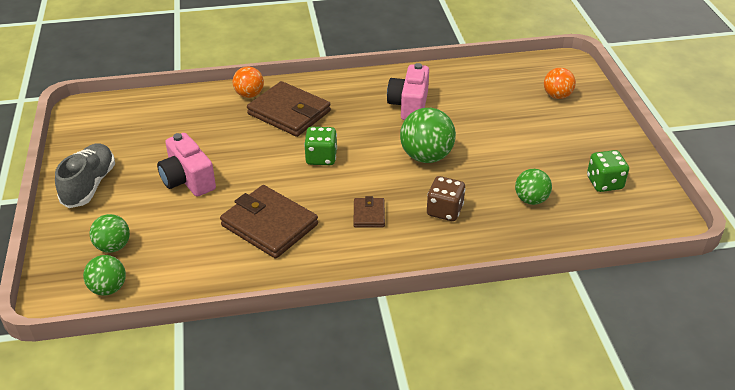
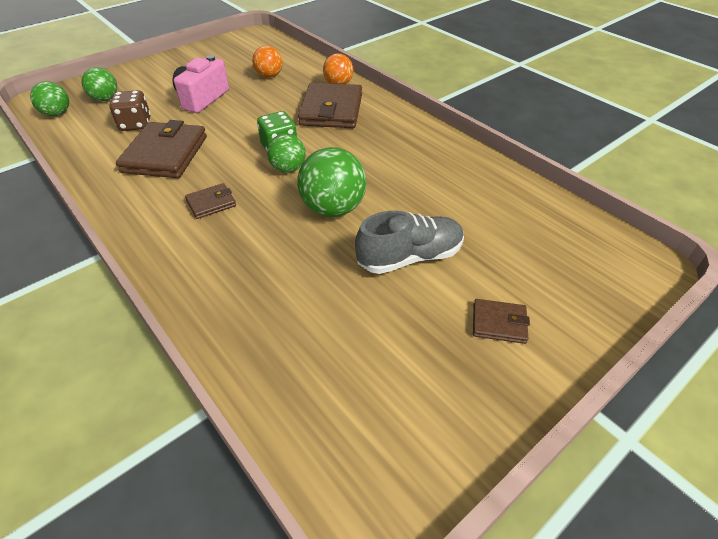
camera: 60 degrees right, 5 degrees up
(89, 185) = (171, 67): grey shoe -> grey shoe (409, 257)
(409, 105) = (411, 169): pink camera -> none
(444, 210) = (248, 252): brown dice -> brown dice (135, 124)
(531, 200) = (315, 319): green ball -> green ball (288, 169)
(557, 96) = (558, 277): orange ball -> orange ball (269, 76)
(578, 132) = (499, 323): none -> brown wallet
(604, 183) = (407, 389): green dice -> none

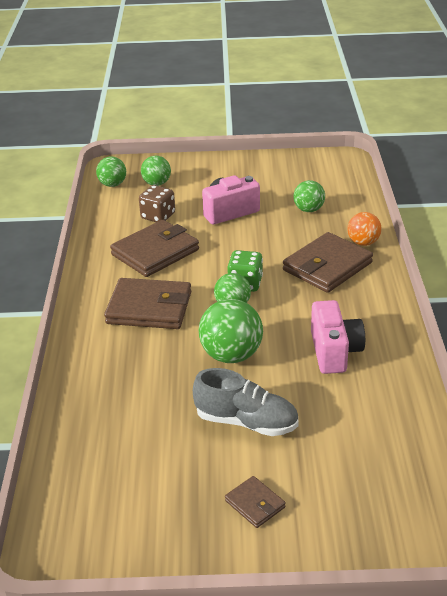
camera: 40 degrees right, 10 degrees down
(211, 203) = (149, 308): brown wallet -> brown wallet, size x2.03
(269, 76) = (308, 210): orange ball -> green ball
(410, 168) = (334, 352): none -> pink camera

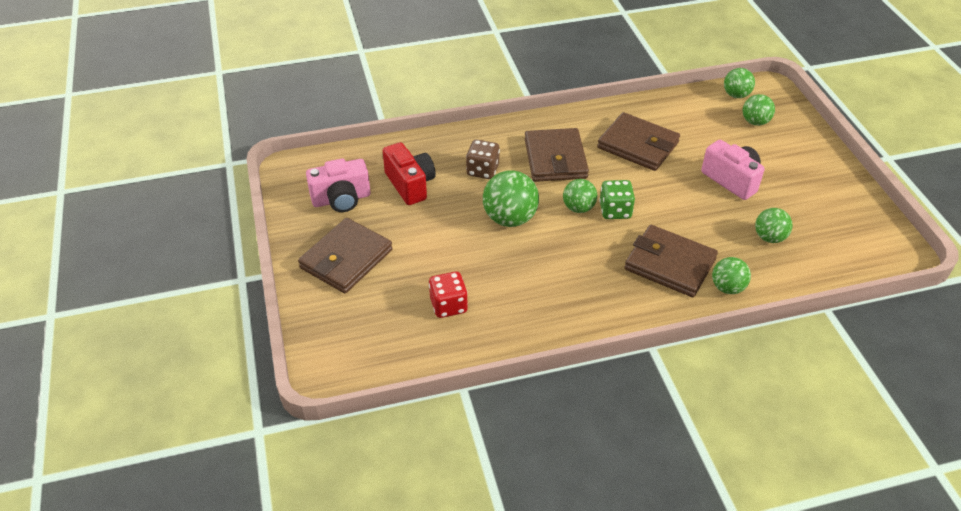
camera: 75 degrees right, 10 degrees up
(140, 428) = (410, 184): none -> red camera
(158, 216) = (697, 135): brown dice -> brown dice (482, 170)
(246, 422) = (431, 241): grey shoe -> none
(255, 504) = (346, 259): brown wallet -> brown wallet, size x2.03
(334, 352) = (537, 284): pink camera -> pink camera (341, 199)
(352, 421) = (448, 305): none -> red dice
(363, 243) = (727, 288): orange ball -> green ball

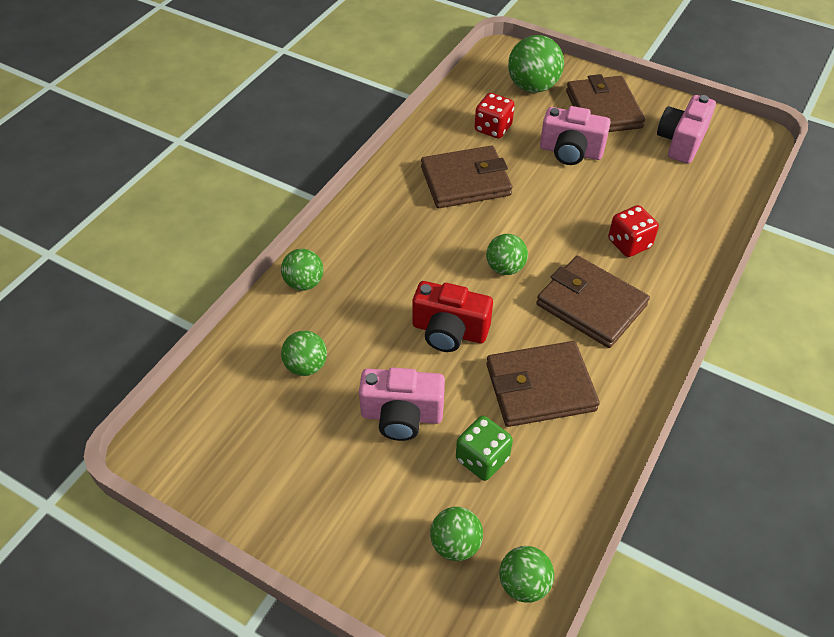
camera: 135 degrees right, 5 degrees up
(410, 184) = (658, 188): red camera -> red camera (449, 331)
(423, 246) = (570, 152): none -> pink camera
(482, 170) = (629, 243): brown dice -> red dice
(510, 218) = (544, 217): green ball -> green ball (533, 87)
(615, 211) = (472, 289): green dice -> green dice (482, 459)
(669, 264) = (372, 270): brown wallet -> brown wallet (465, 181)

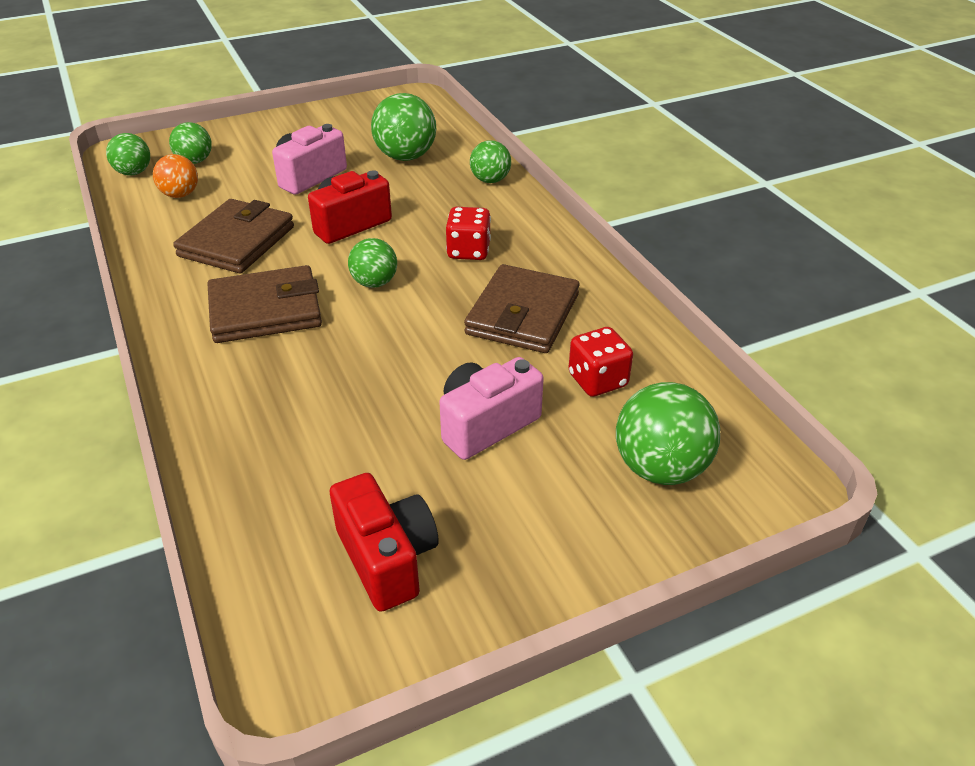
camera: 125 degrees right, 10 degrees down
(306, 366) = (405, 157): green ball -> green ball, size x1.61
(482, 459) = (228, 193): green dice -> none
(520, 496) = (180, 195): none -> orange ball
(603, 109) = (541, 515): brown wallet -> none
(629, 243) = (295, 381): red dice -> red dice (468, 251)
(681, 142) = (387, 558): pink camera -> red camera

